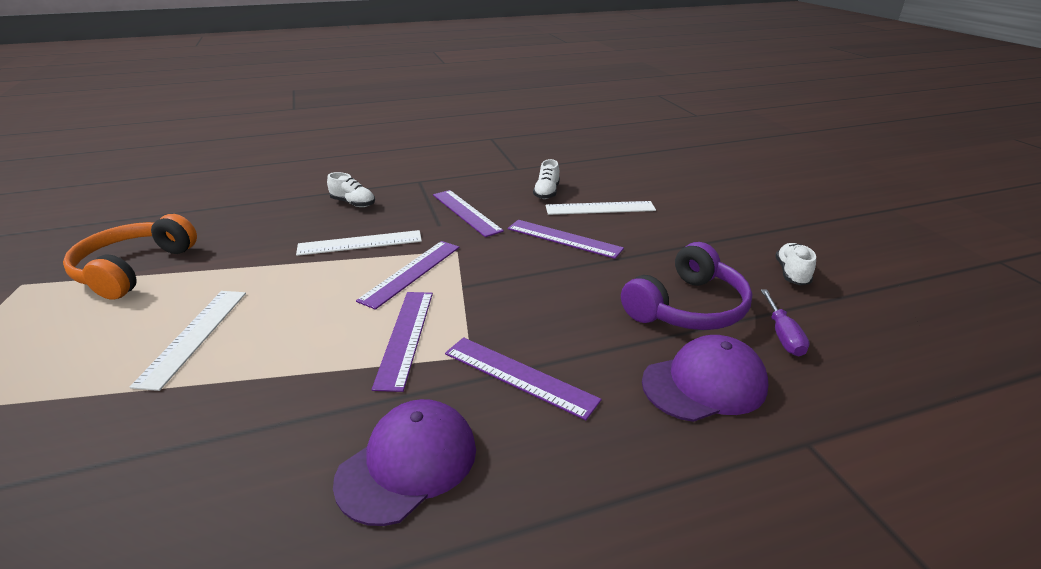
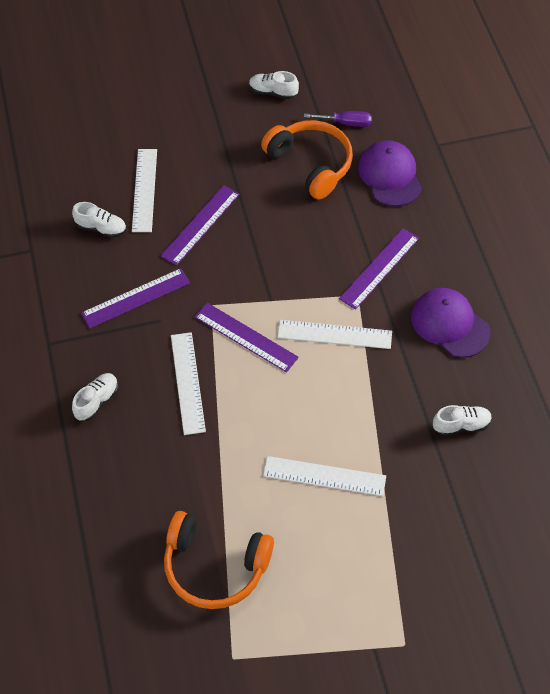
camera: 85 degrees left, 25 degrees up
(199, 480) = (461, 425): none -> white shoe
(405, 337) = (334, 334): purple ruler -> white ruler
(688, 307) = (311, 164): purple headphones -> orange headphones

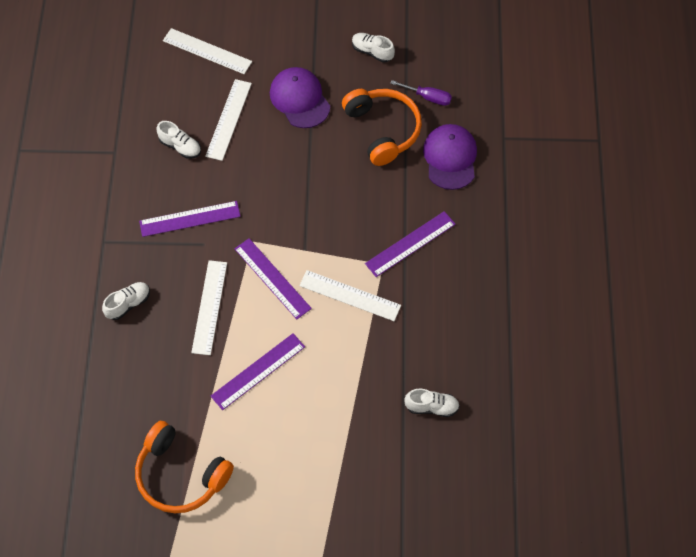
camera: 15 degrees right, 5 degrees up
(200, 225) = (267, 164): purple ruler -> purple ruler (258, 371)
(324, 476) = (298, 421): white ruler -> white ruler (207, 51)
(450, 324) = (454, 312): purple cap -> purple cap (300, 99)

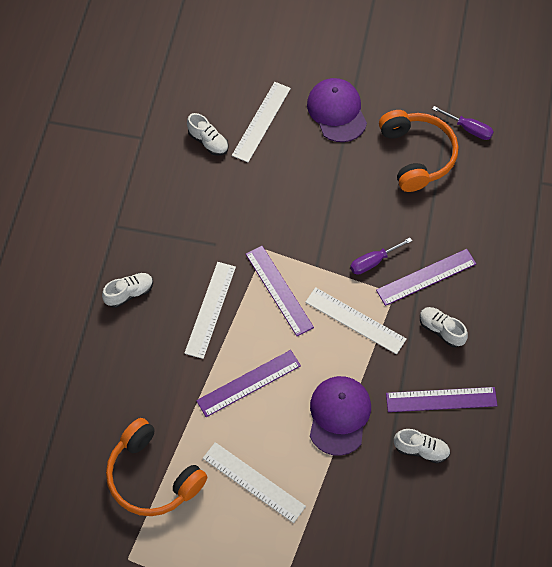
camera: 10 degrees right, 0 degrees up
(190, 219) = (205, 216): purple ruler -> purple ruler (441, 399)
(207, 51) = (251, 49): white ruler -> white ruler (253, 482)
(358, 237) = (373, 262): none -> purple screwdriver
(372, 52) = (419, 74): white shoe -> white shoe (441, 330)
(450, 158) = (482, 195): purple cap -> purple cap (339, 415)

